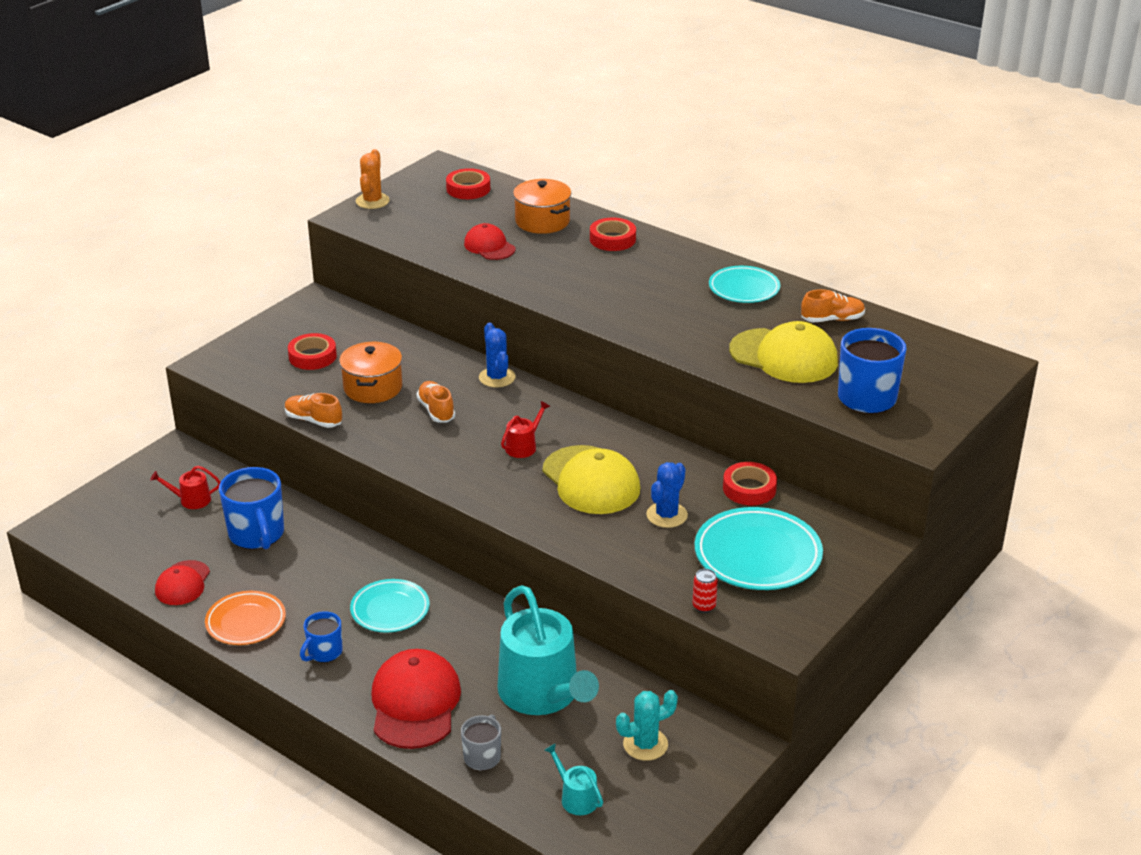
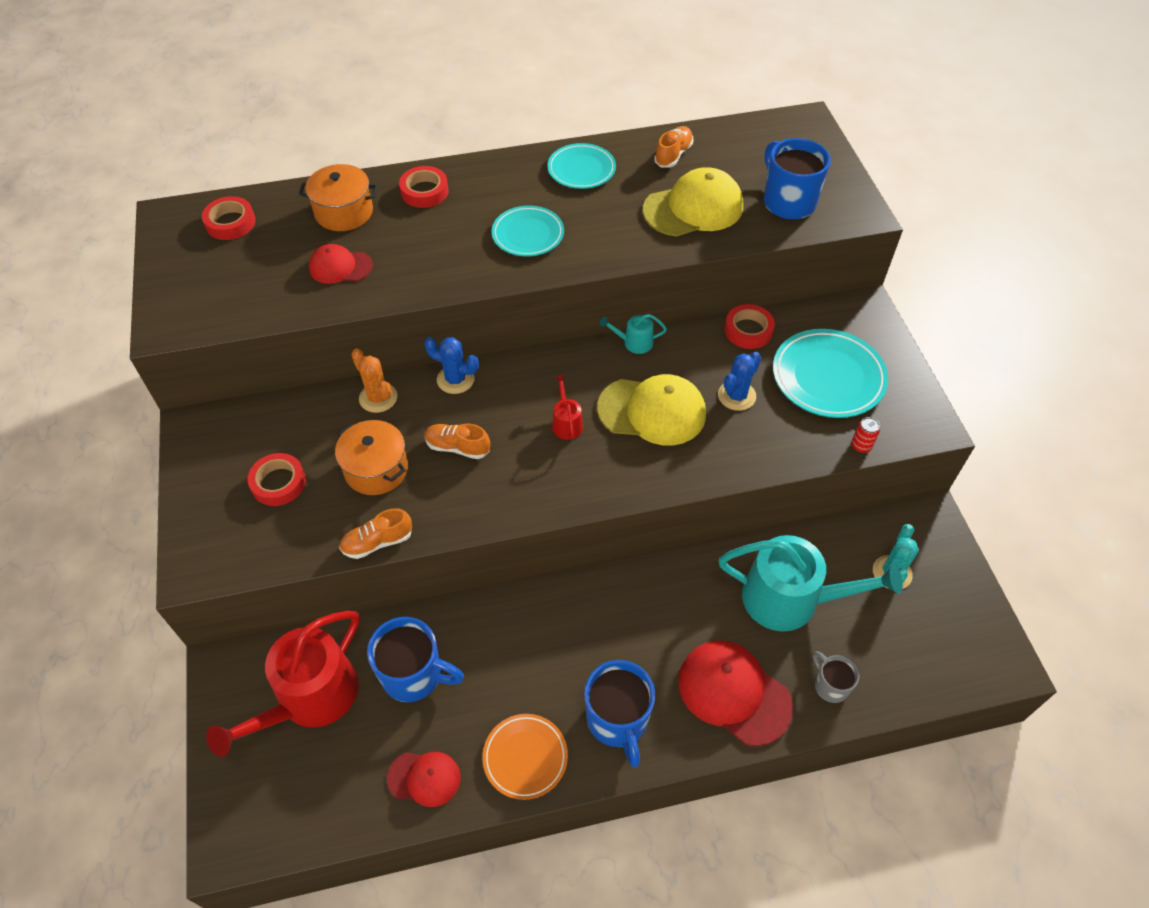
camera: 50 degrees left, 20 degrees up
(182, 583) = (424, 778): red cap -> red cap turned 45 degrees counterclockwise
(191, 500) = (310, 698): red watering can -> red watering can, size x2.35
(324, 652) = (618, 720): blue mug -> blue mug, size x1.77
(372, 201) = (162, 294): orange cactus -> orange cactus (378, 398)
(390, 610) = (605, 637): turquoise plate -> turquoise plate (528, 234)
(576, 797) = (917, 653): turquoise watering can -> turquoise watering can (634, 342)
(667, 515) = (736, 396): blue cactus -> blue cactus turned 60 degrees clockwise

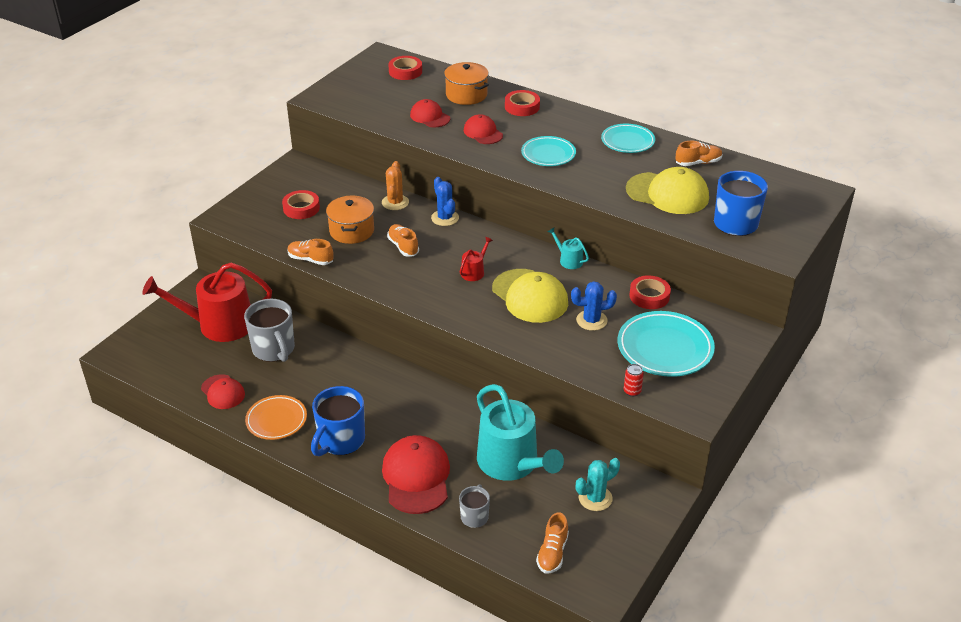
camera: 45 degrees right, 15 degrees down
(414, 675) = (274, 350): blue mug -> grey mug
(426, 250) = (483, 133): none -> red cap
(929, 660) = (552, 553): none -> orange shoe

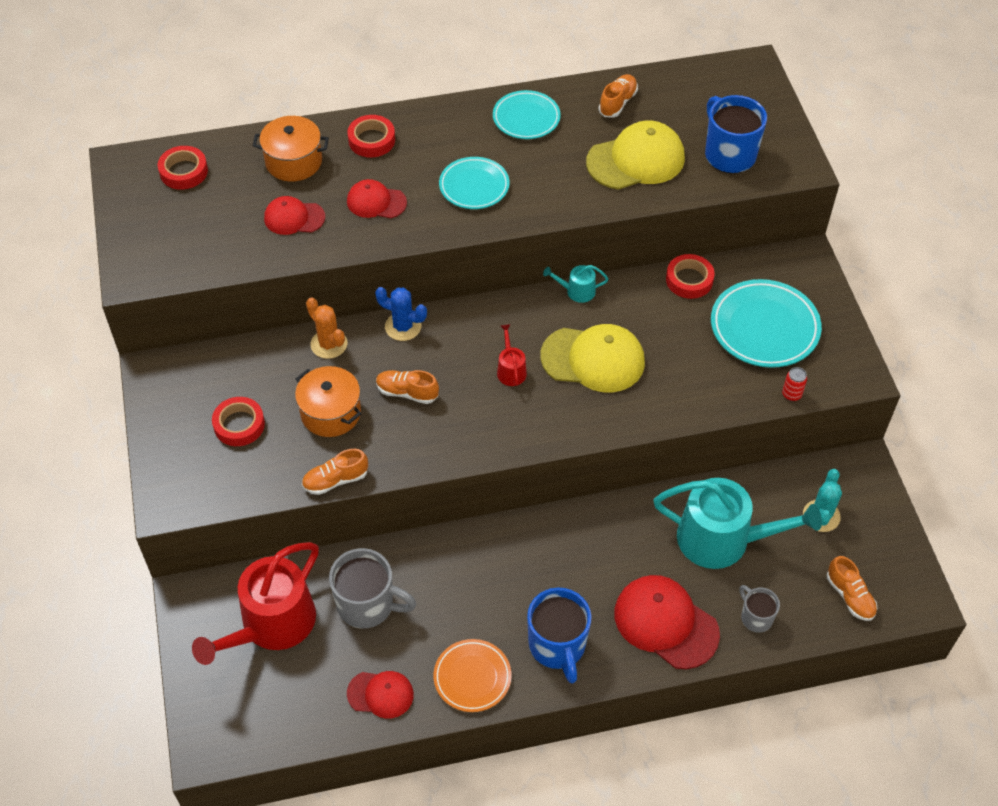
camera: 45 degrees left, 15 degrees up
(591, 320) = (675, 345): blue cactus -> none

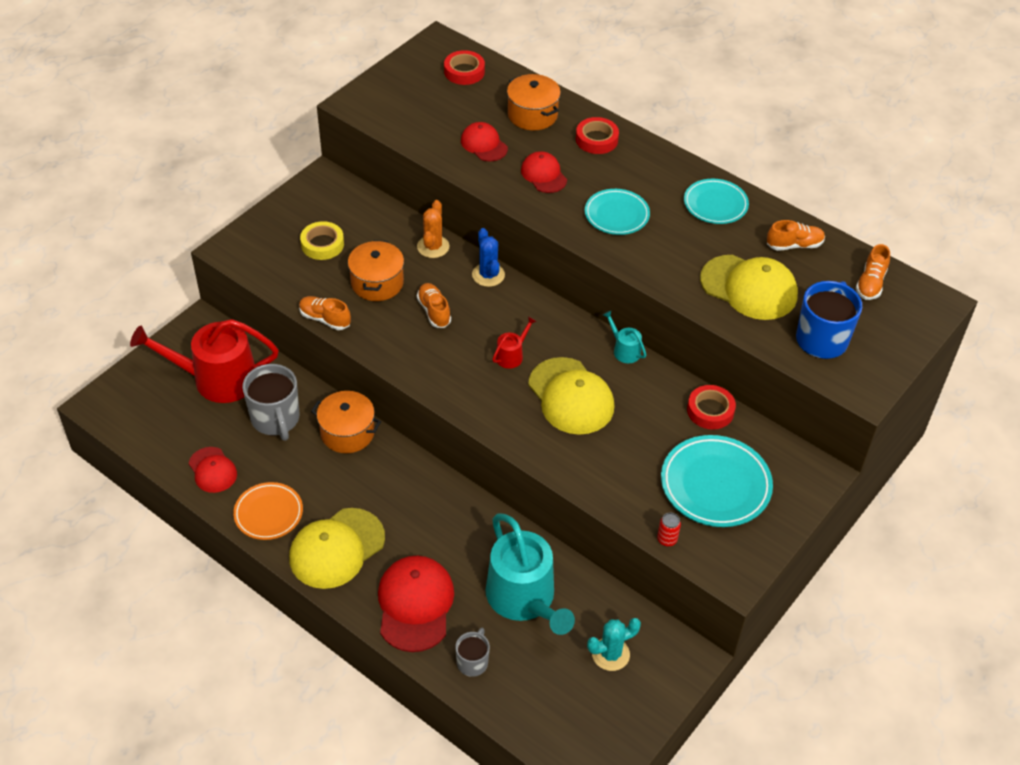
camera: 50 degrees right, 5 degrees down
(239, 425) = (322, 244): red tape -> yellow tape
(435, 557) = (347, 433): none -> orange pot
(557, 646) = (336, 548): blue mug -> yellow cap
(850, 596) = (552, 718): orange shoe -> orange shoe (870, 283)

